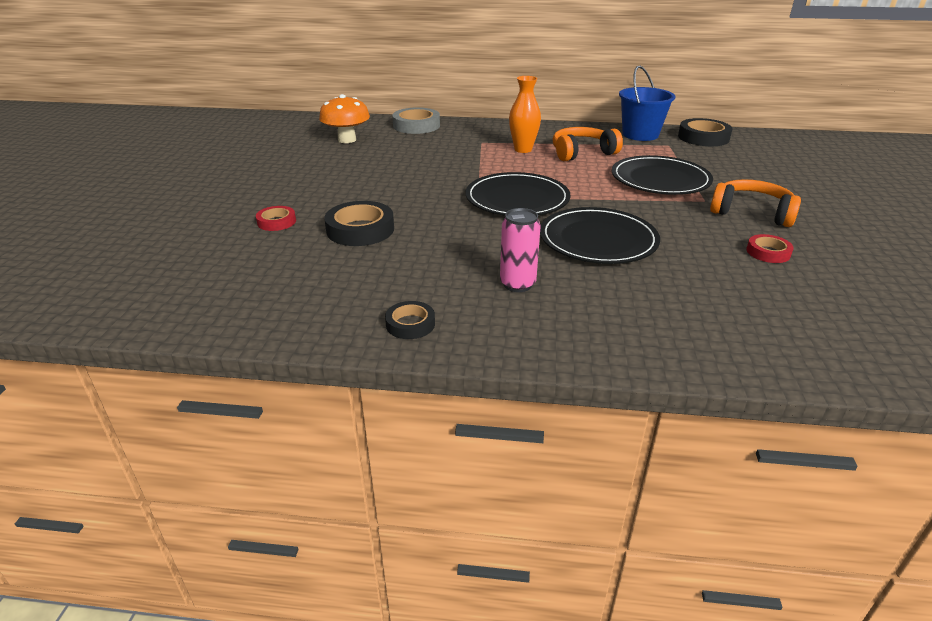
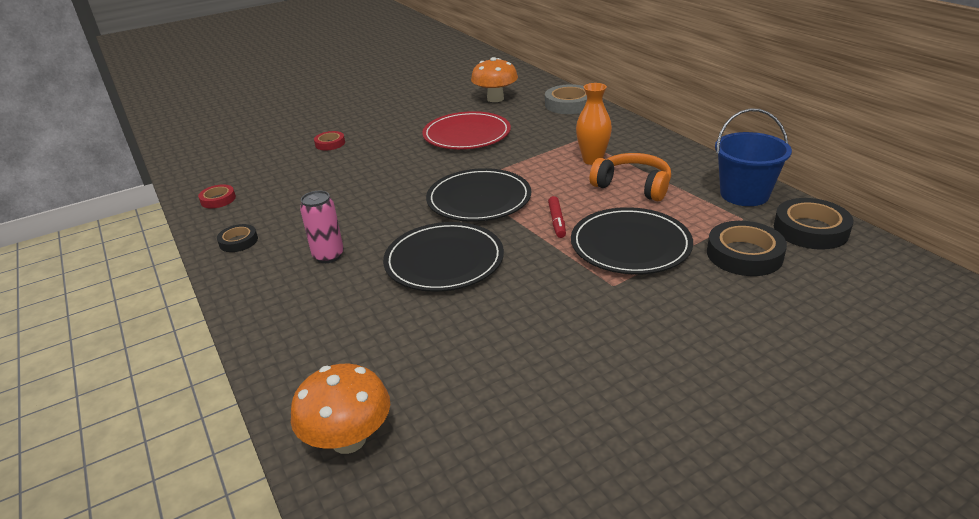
camera: 55 degrees right, 0 degrees up
(360, 230) = (350, 171): black tape -> black tape (744, 254)
(392, 168) = (467, 134): none -> red plate
(595, 187) = (557, 221): none -> red marker
(751, 213) = (622, 321): orange headphones -> none
(768, 252) = (529, 357): red tape -> red tape (218, 199)
(824, 351) = (348, 439): none -> orange mushroom

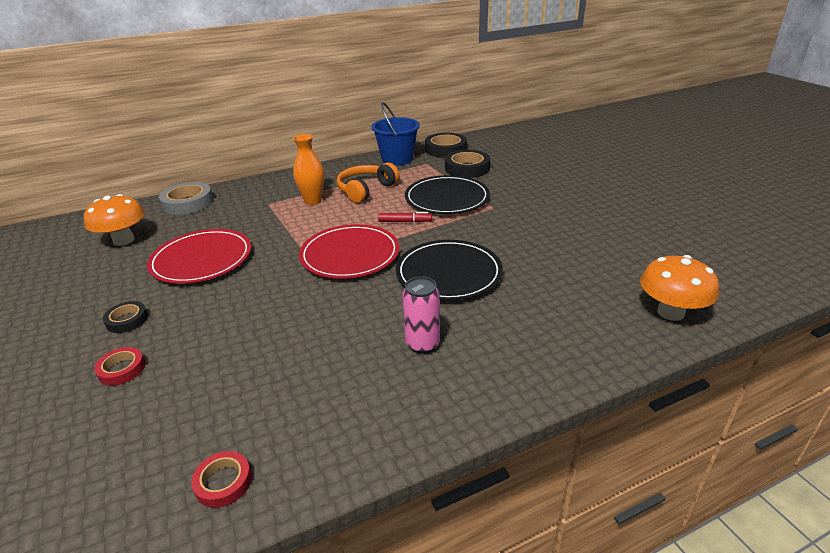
camera: 85 degrees left, 0 degrees up
(238, 241) = (365, 430): black tape -> black tape (127, 320)
(479, 199) = (350, 255): black plate -> red plate

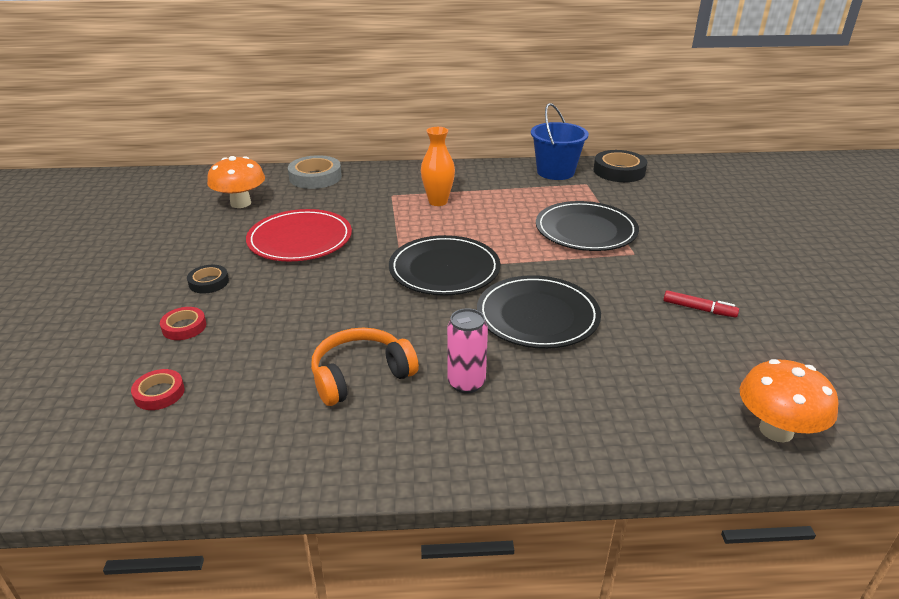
camera: 20 degrees right, 0 degrees up
(223, 482) = (218, 454): red tape -> red tape (159, 393)
(350, 255) = (444, 269): red plate -> black plate
(366, 190) = (500, 201): orange headphones -> orange headphones (360, 375)
(405, 221) = (523, 246): red marker -> red marker (699, 309)
(467, 168) = (631, 199): black tape -> none

